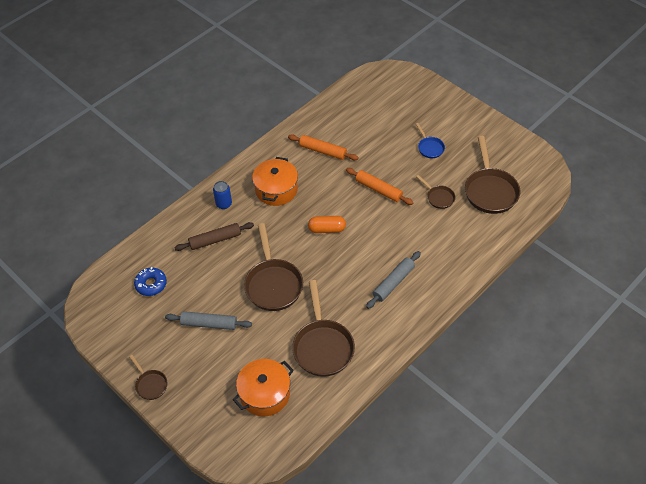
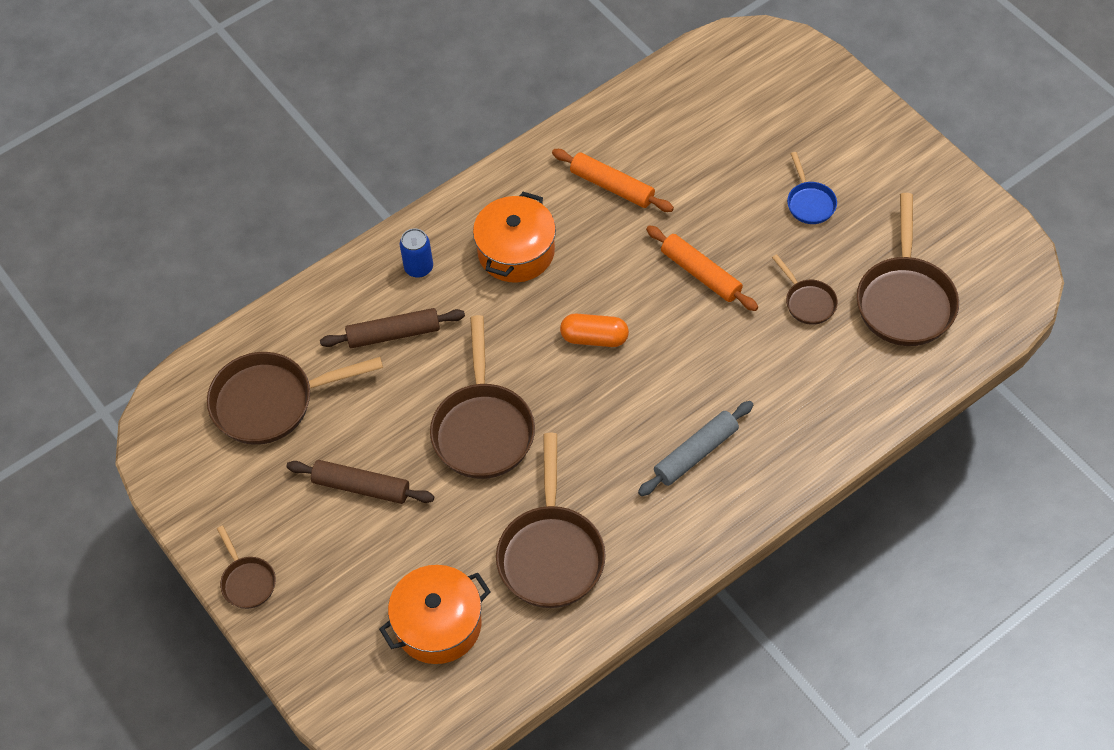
camera: 10 degrees right, 5 degrees up
(151, 284) = (271, 402): blue donut -> brown pan
(209, 324) = (361, 487): grey rolling pin -> brown rolling pin

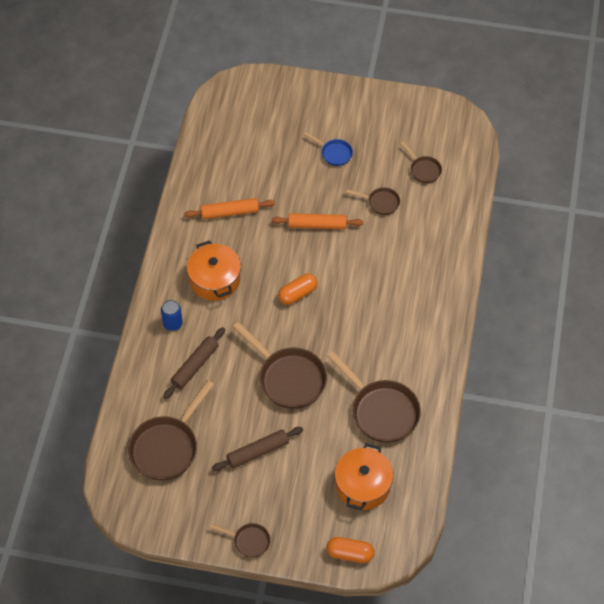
camera: 45 degrees left, 0 degrees up
(341, 692) = (350, 554): none -> orange capsule
(696, 453) = (400, 313): grey rolling pin -> none
(905, 300) = (423, 170): brown pan -> brown pan, size x0.51

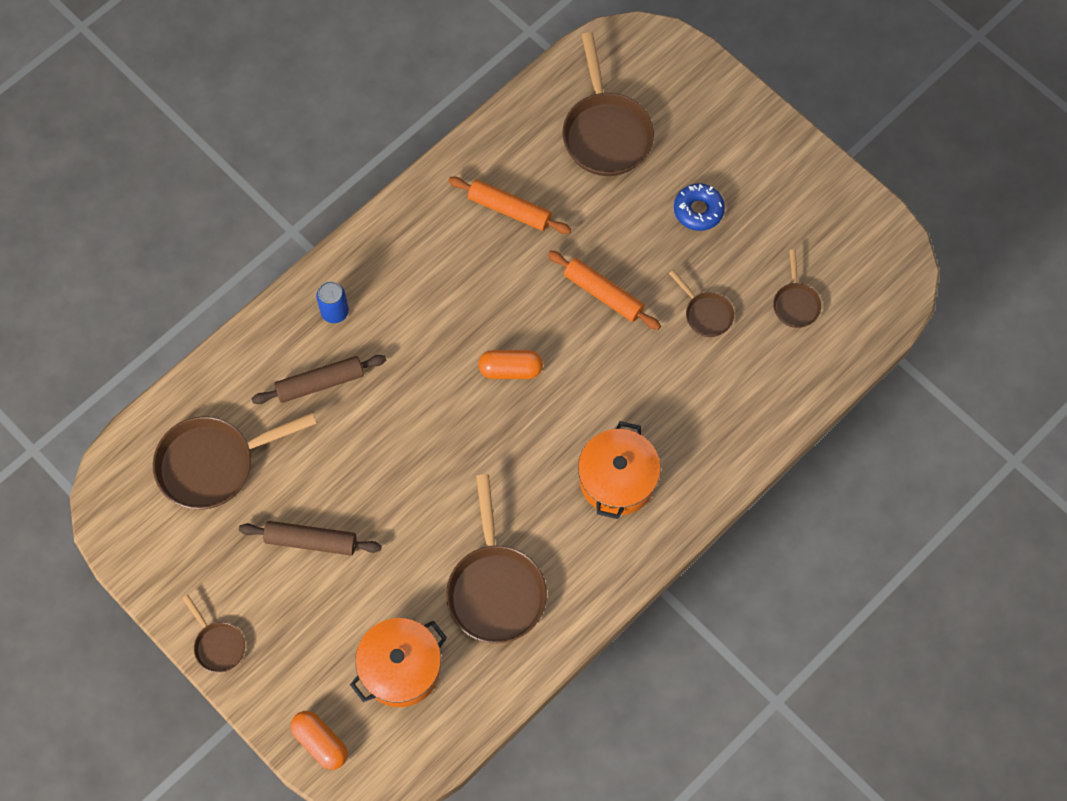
camera: 35 degrees right, 10 degrees up
(215, 279) = (426, 287): orange pot -> orange pot (617, 479)
(288, 378) = (417, 471): brown pan -> brown pan (605, 132)
(334, 153) = (698, 210): blue pan -> blue donut

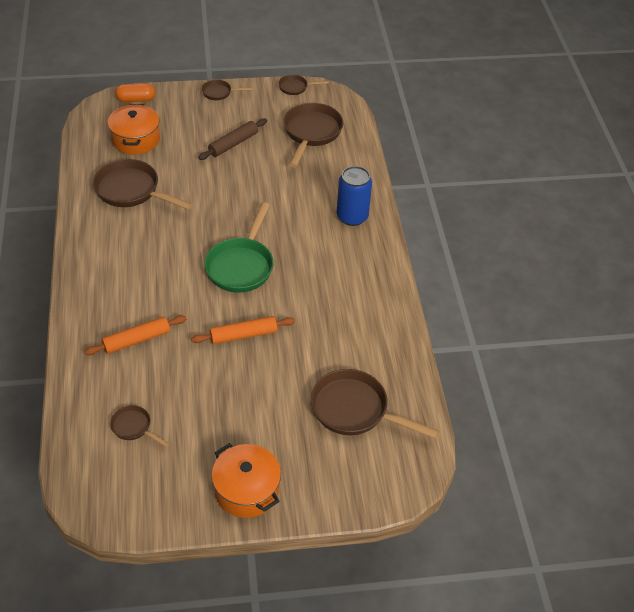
camera: 125 degrees right, 20 degrees down
(320, 383) = (315, 190): brown rolling pin -> none
(335, 312) = (352, 217): blue can -> blue can, size x1.67
(509, 209) = (344, 326): orange rolling pin -> orange rolling pin (136, 340)
(510, 369) = (241, 266): orange capsule -> green pan
(617, 479) = (128, 270): orange pot -> orange pot (246, 490)
(698, 210) = (250, 421): blue donut -> none
(706, 314) = (178, 376): brown pan -> brown pan (295, 87)

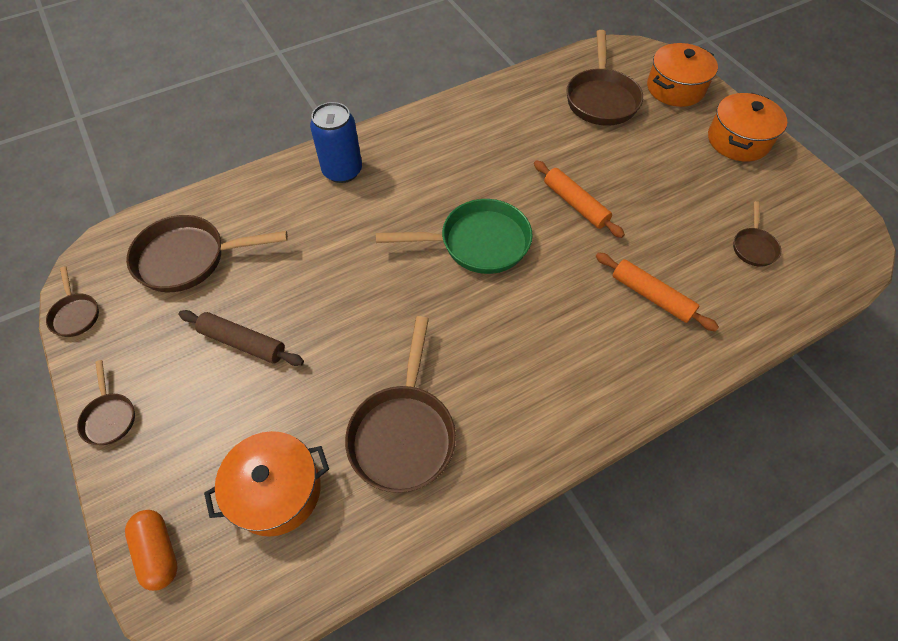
camera: 110 degrees left, 10 degrees up
(341, 479) = (675, 88): none -> orange pot

